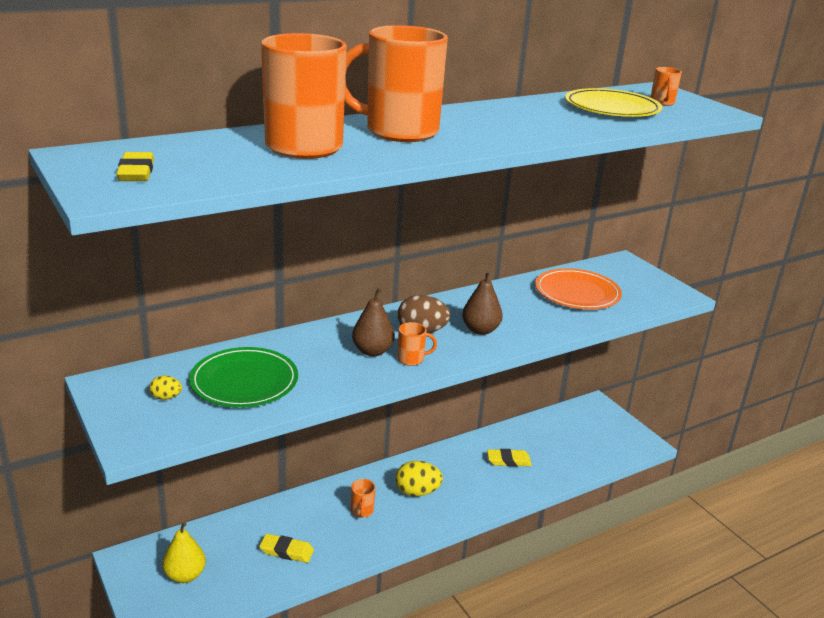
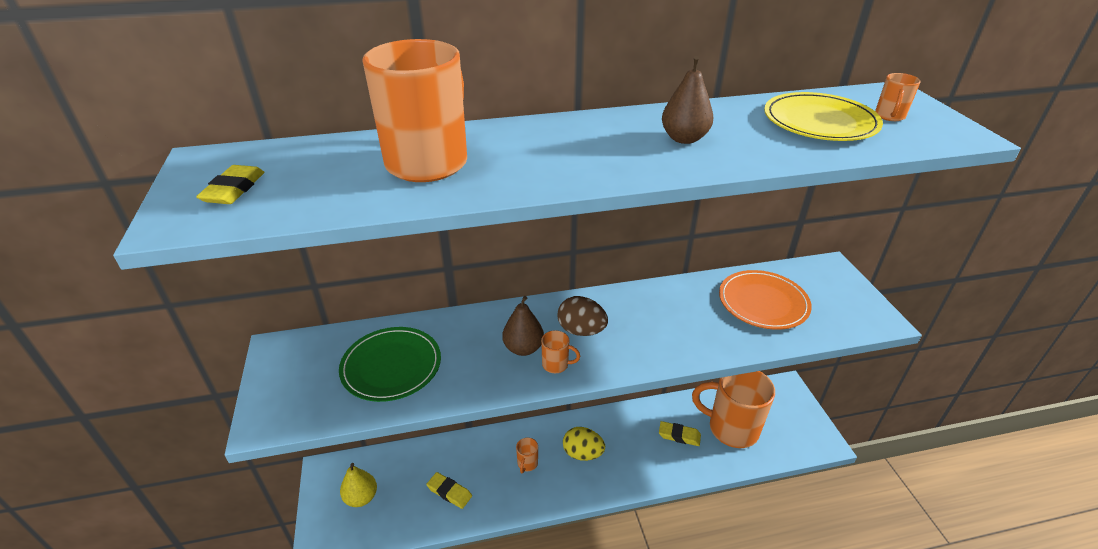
camera: 20 degrees right, 10 degrees up
(166, 397) = (317, 374): yellow egg -> none
(399, 131) = (544, 146): orange mug -> orange mug (731, 428)
(480, 330) = (641, 337): brown pear -> brown pear (684, 138)

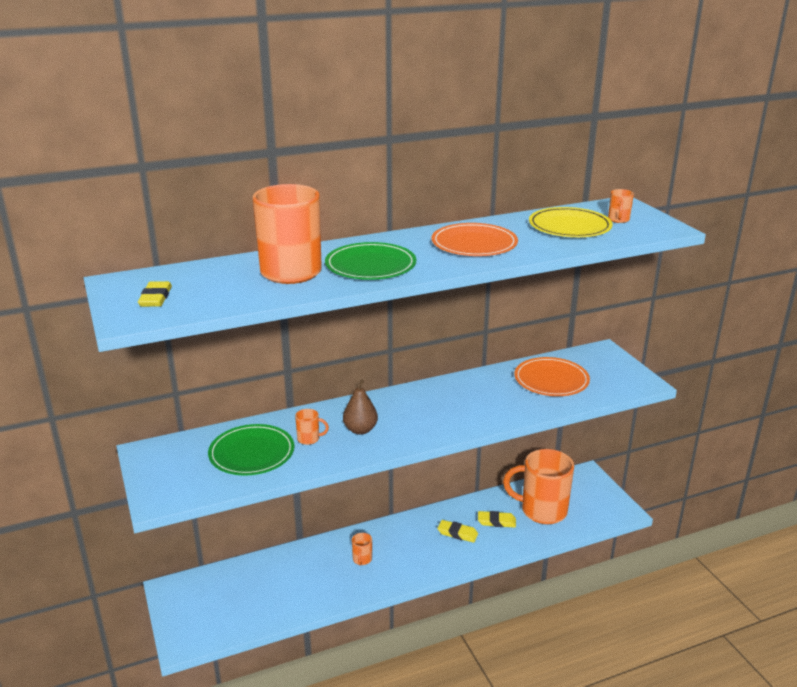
camera: 10 degrees left, 10 degrees down
(361, 497) = (211, 604): yellow pear -> none
(449, 492) = (294, 590): yellow eraser -> yellow eraser (457, 533)
(535, 161) = (370, 265): none -> green plate
(556, 365) = (391, 438): orange mug -> orange mug (309, 439)
(581, 330) = (405, 413): brown egg -> none
(582, 453) = (411, 545): yellow egg -> none
(684, 138) = (474, 244): brown pear -> orange plate

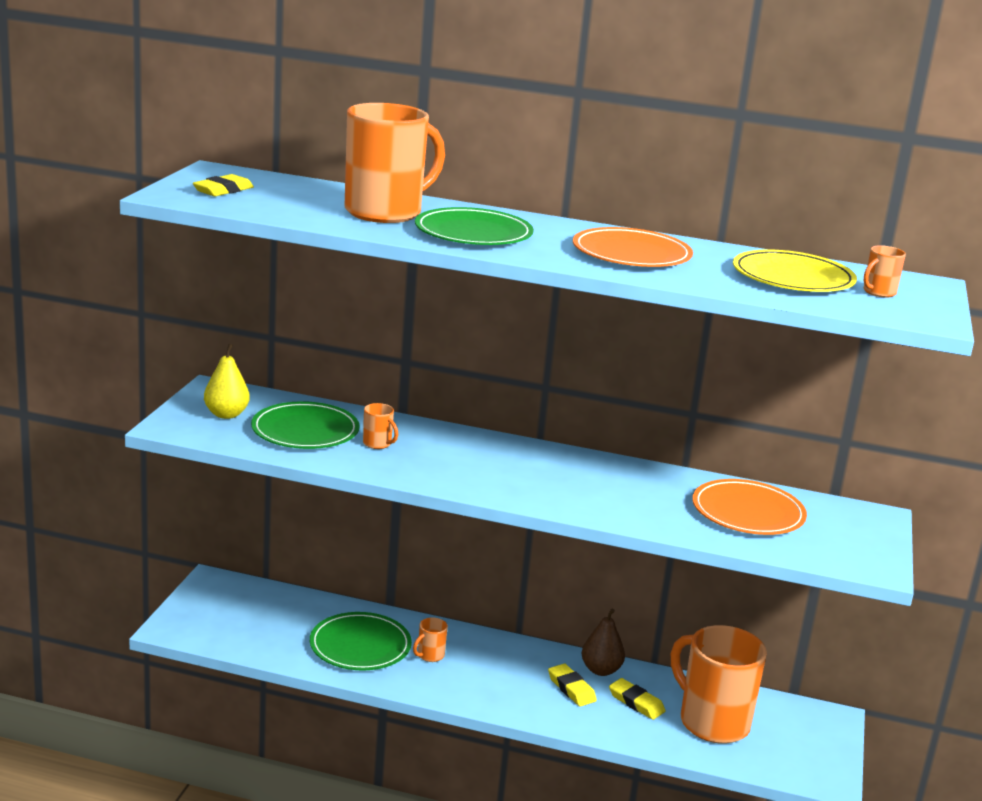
camera: 35 degrees right, 5 degrees down
(183, 468) = (226, 414): none -> yellow pear
(315, 578) = (360, 645): none -> green plate
(360, 430) = (442, 459): brown pear -> brown pear (601, 670)

